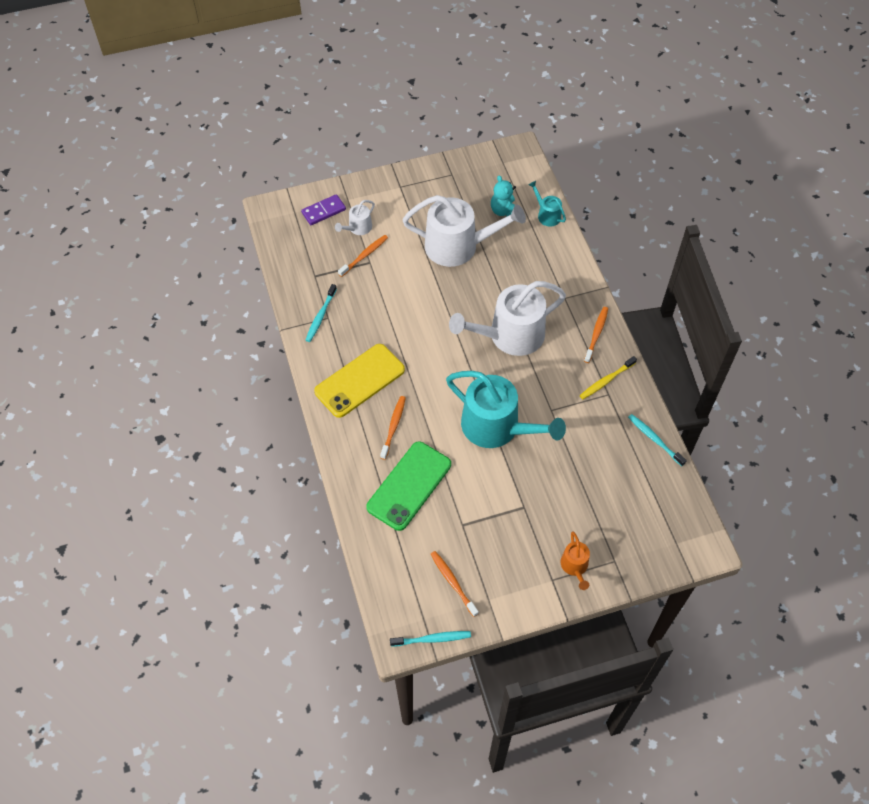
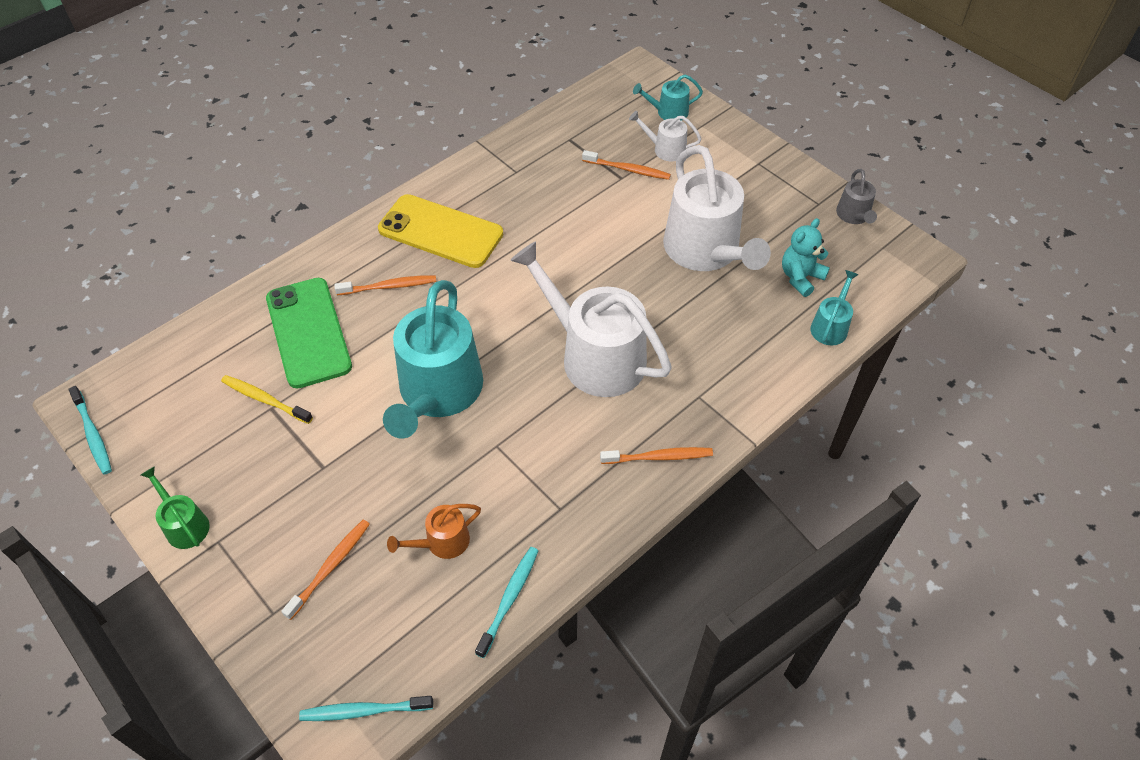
camera: 65 degrees right, 5 degrees down
(320, 316) = (514, 165): turquoise toothbrush -> turquoise toothbrush (364, 711)
(323, 211) = (668, 112): purple domino -> turquoise watering can
(409, 485) = (308, 332): green phone -> green phone turned 60 degrees clockwise
(453, 582) = (181, 427): orange toothbrush -> orange toothbrush (330, 567)
(471, 163) = (854, 215): none -> grey watering can
(532, 596) = (185, 525): none -> green watering can
(575, 566) = (248, 563): orange watering can -> orange watering can (442, 542)
(606, 381) = (582, 497): yellow toothbrush -> yellow toothbrush (265, 399)

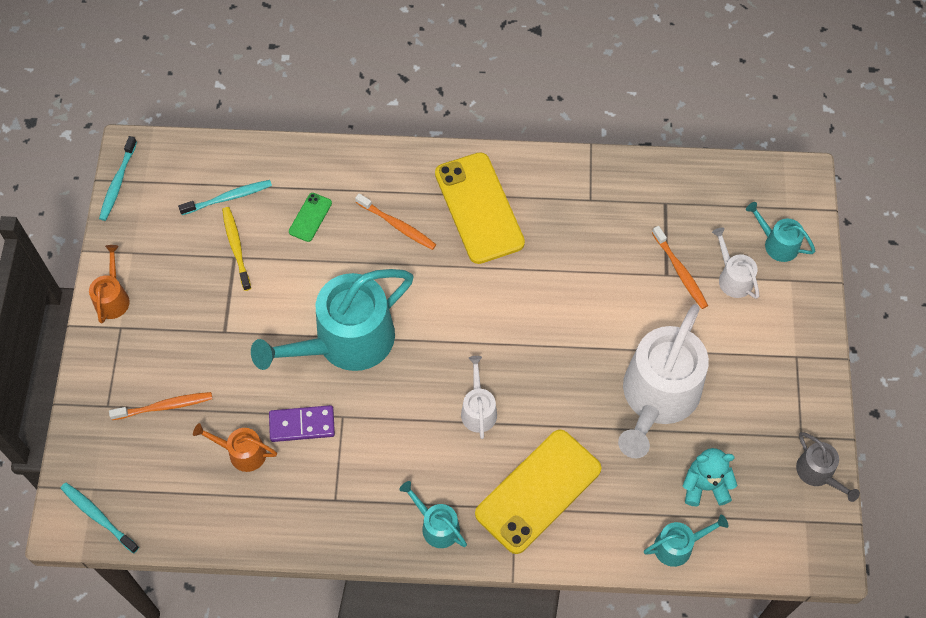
camera: 45 degrees right, 10 degrees up
(185, 525) = (113, 298): green watering can -> orange watering can
(308, 332) = (310, 217): green phone -> green phone, size x0.44
(470, 479) = (302, 425): none -> purple domino
(509, 599) = (242, 529): turquoise toothbrush -> turquoise toothbrush (228, 198)
(595, 356) = (478, 410): white watering can -> white watering can, size x0.46
(659, 457) = (437, 526): orange toothbrush -> turquoise watering can
(701, 372) = (538, 491): none -> yellow phone
(854, 215) = (818, 473): grey watering can -> grey watering can turned 75 degrees counterclockwise

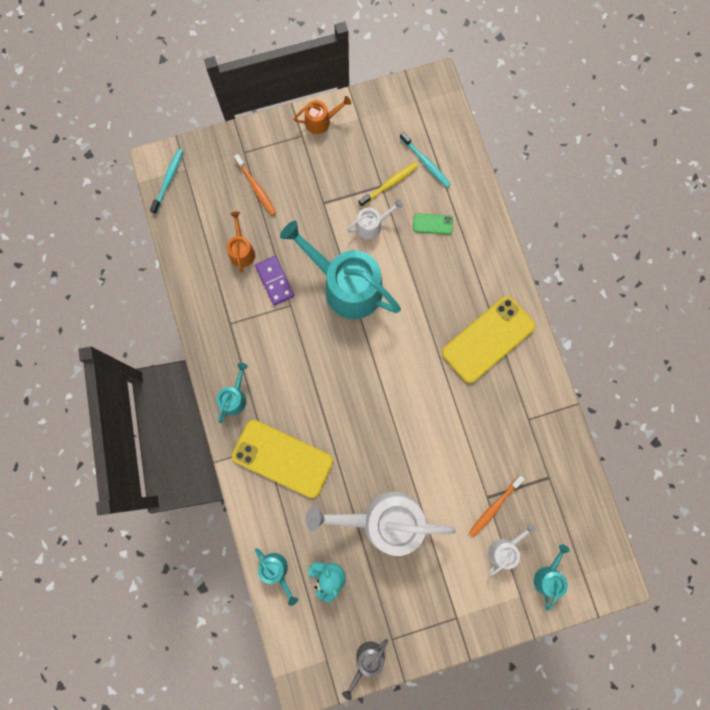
camera: 70 degrees right, 15 degrees up
(118, 183) = (408, 85): turquoise toothbrush -> none
(397, 225) = (450, 286): orange toothbrush -> none
(478, 410) = (328, 396): white watering can -> white watering can (371, 225)

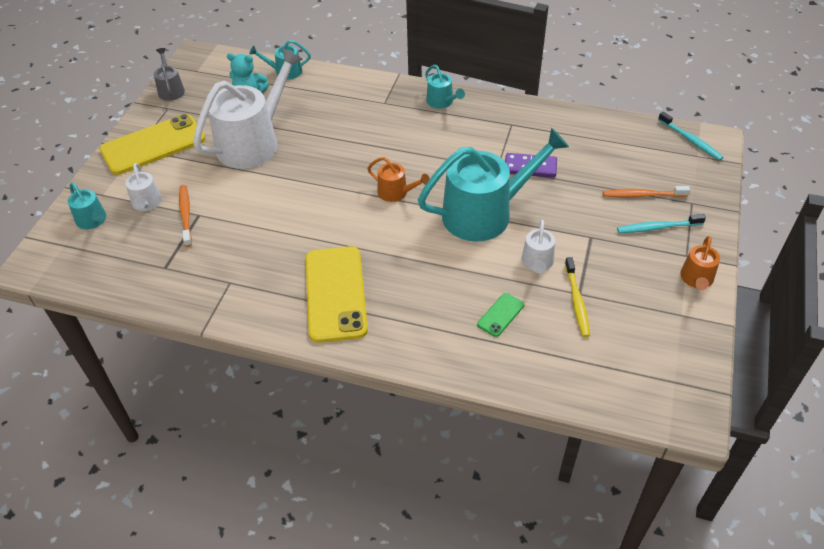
camera: 125 degrees right, 30 degrees down
(242, 251) = (579, 158): orange watering can -> orange watering can (396, 192)
(282, 458) = (365, 108): yellow phone -> yellow phone (153, 145)
(426, 163) = (582, 348): turquoise toothbrush -> turquoise toothbrush (657, 227)

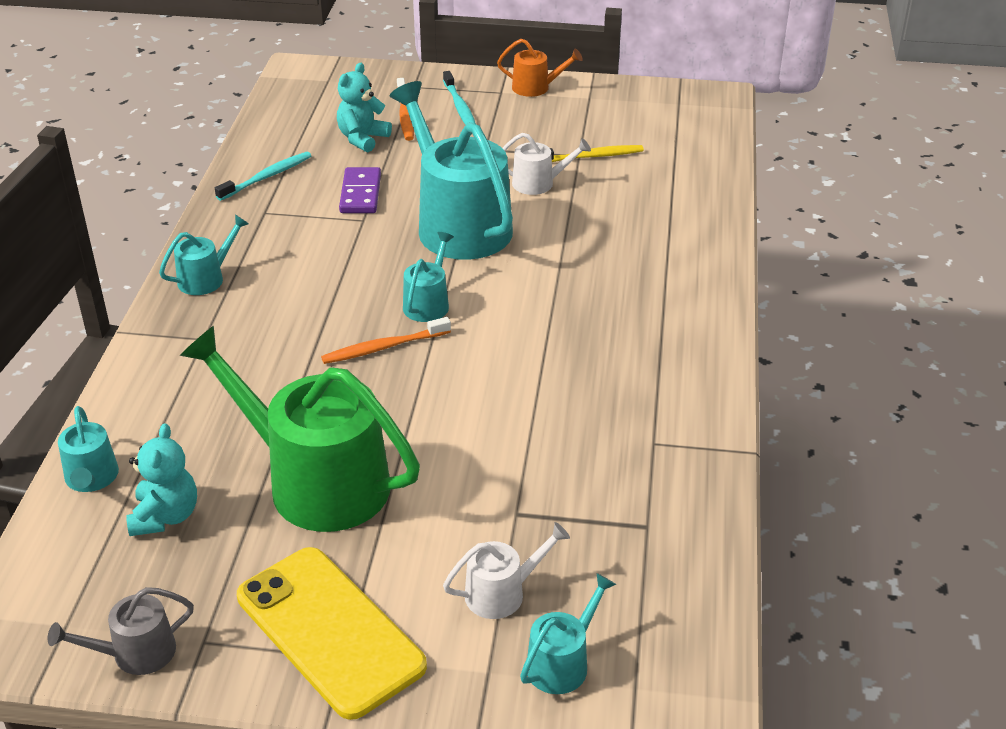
camera: 100 degrees left, 10 degrees down
(186, 215) = (520, 530): orange toothbrush -> orange toothbrush (383, 347)
(253, 142) = (317, 482): white watering can -> green watering can
(335, 294) = (640, 335): yellow phone -> none
(396, 192) = (428, 303): orange watering can -> turquoise watering can
(500, 315) = (629, 205): green phone -> none
(606, 171) = (362, 139): none -> turquoise teddy bear
(690, 140) = (298, 83): turquoise toothbrush -> turquoise toothbrush (267, 177)

